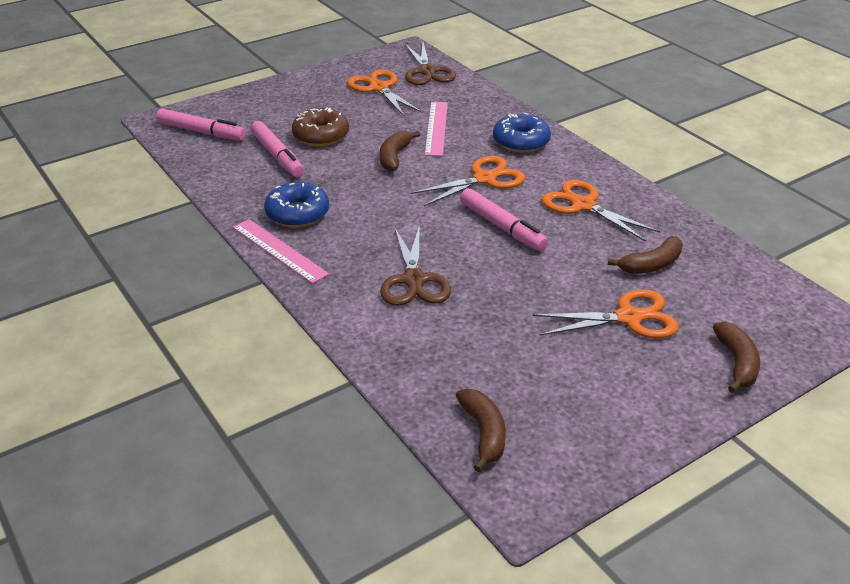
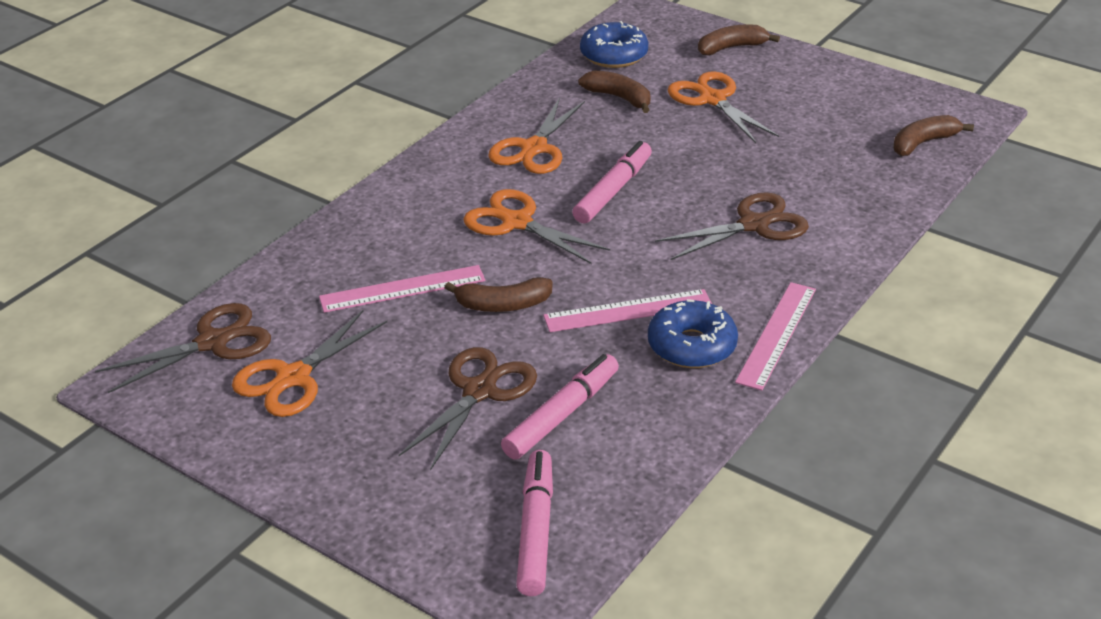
camera: 110 degrees left, 0 degrees up
(321, 136) = (479, 391): brown donut -> brown scissors
(352, 199) = (628, 311): none -> pink ruler
(521, 142) = (407, 213): blue donut -> blue donut (614, 55)

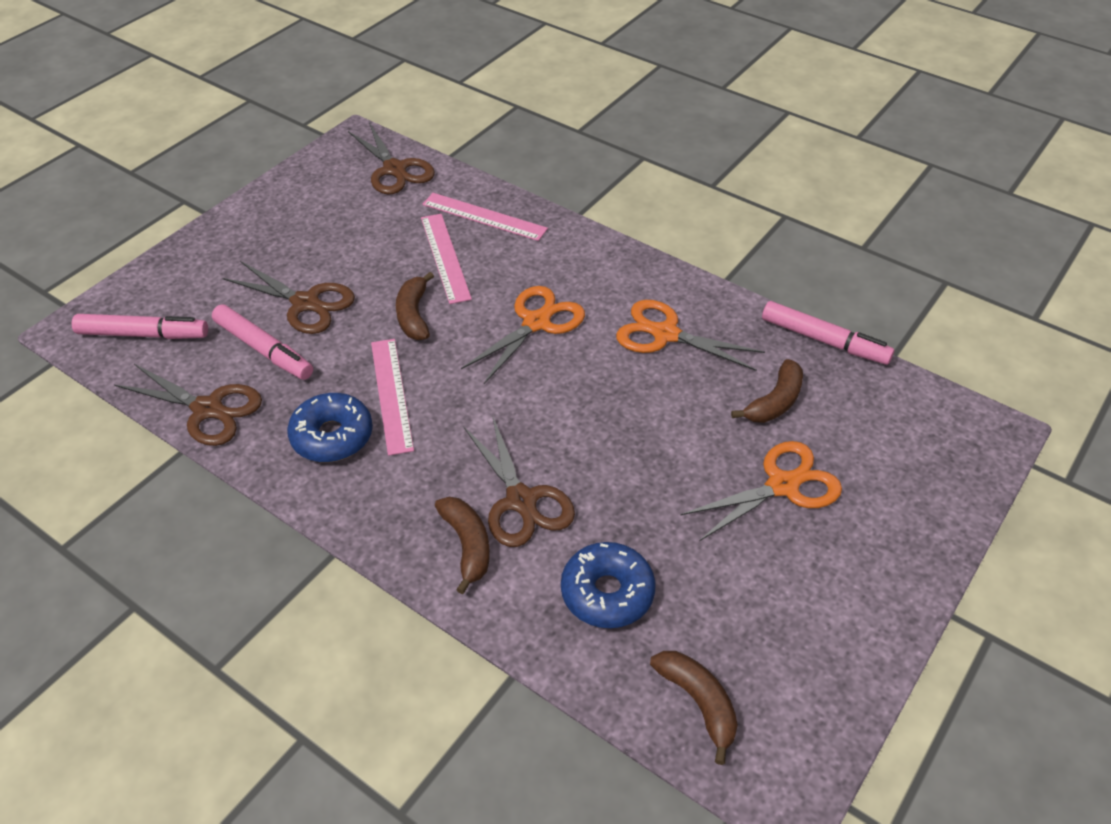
camera: 90 degrees right, 10 degrees up
(293, 378) = (346, 209): orange scissors -> none
(612, 191) = (587, 390): pink marker -> pink marker (823, 340)
(614, 55) = (872, 400): blue donut -> blue donut (607, 593)
(663, 446) = (208, 409): none -> brown scissors
(731, 48) = (917, 515): brown banana -> brown banana (467, 545)
(776, 334) = (335, 501): pink ruler -> pink ruler (484, 216)

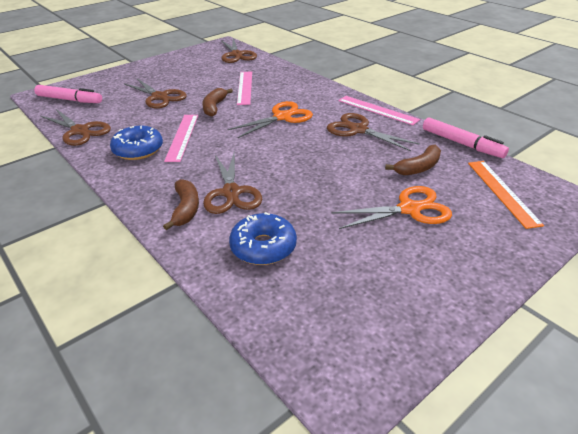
camera: 15 degrees right, 10 degrees down
(263, 349) = (125, 111): pink marker -> none
(484, 216) = (275, 75): pink ruler -> pink ruler (377, 110)
(665, 334) = (358, 130): orange scissors -> brown scissors
(698, 703) = (300, 322): brown banana -> none
(897, 430) = (502, 192): none -> orange ruler

